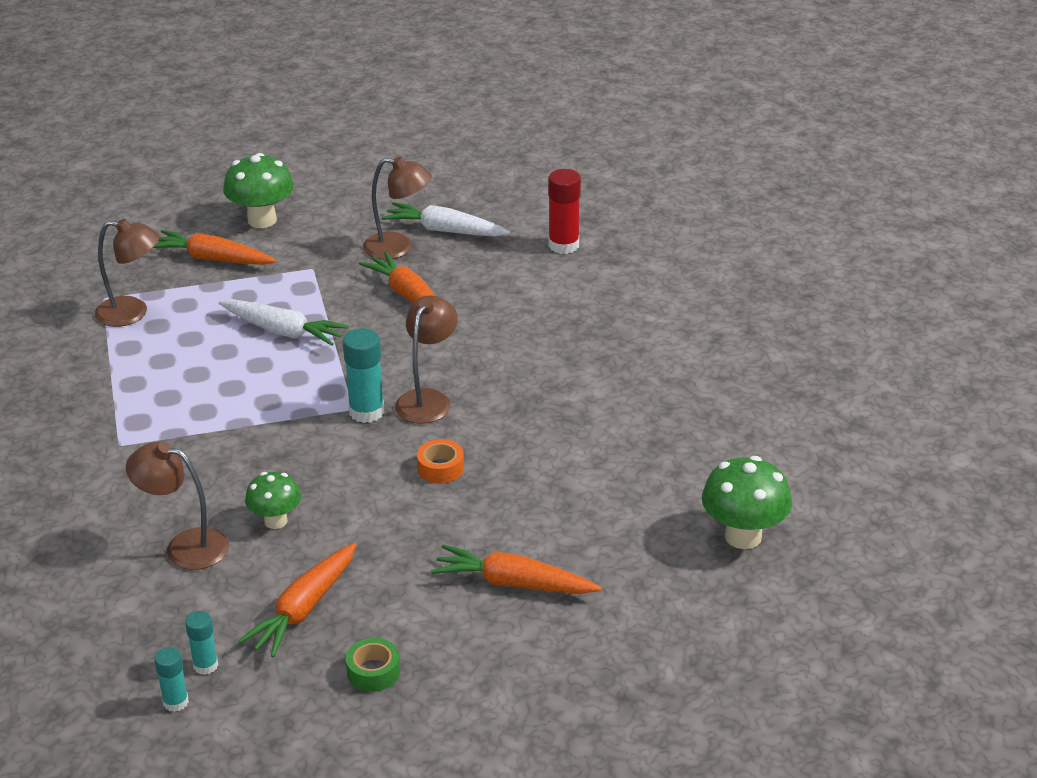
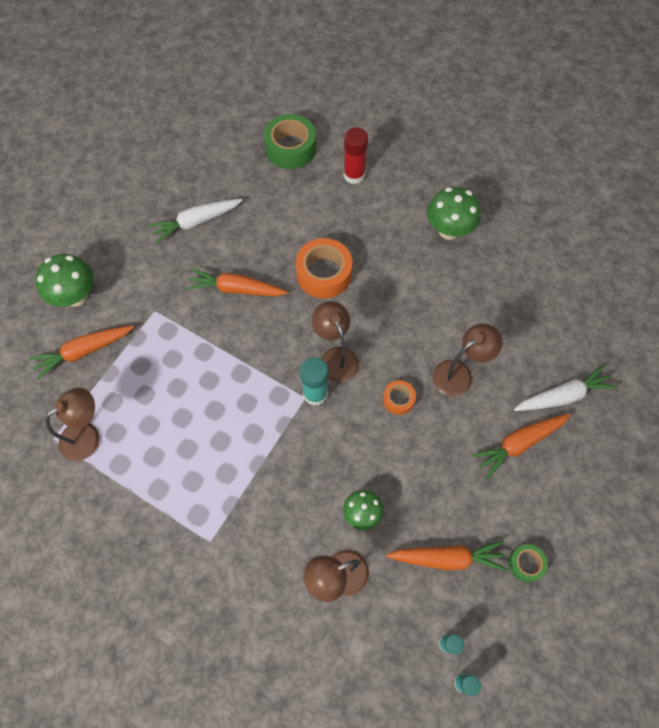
camera: 45 degrees left, 30 degrees up
(283, 331) = (197, 373): white carrot -> white carrot (563, 396)
(304, 609) = (447, 558): orange carrot -> orange carrot turned 75 degrees counterclockwise
(398, 248) = (186, 256): brown lamp -> brown lamp (459, 373)
(512, 335) = (324, 274): none -> orange tape
(563, 245) = (274, 185): red glue stick -> red glue stick (354, 175)
(624, 228) = (290, 148): none -> green tape
(743, 536) = (577, 319): green mushroom -> green mushroom (449, 230)

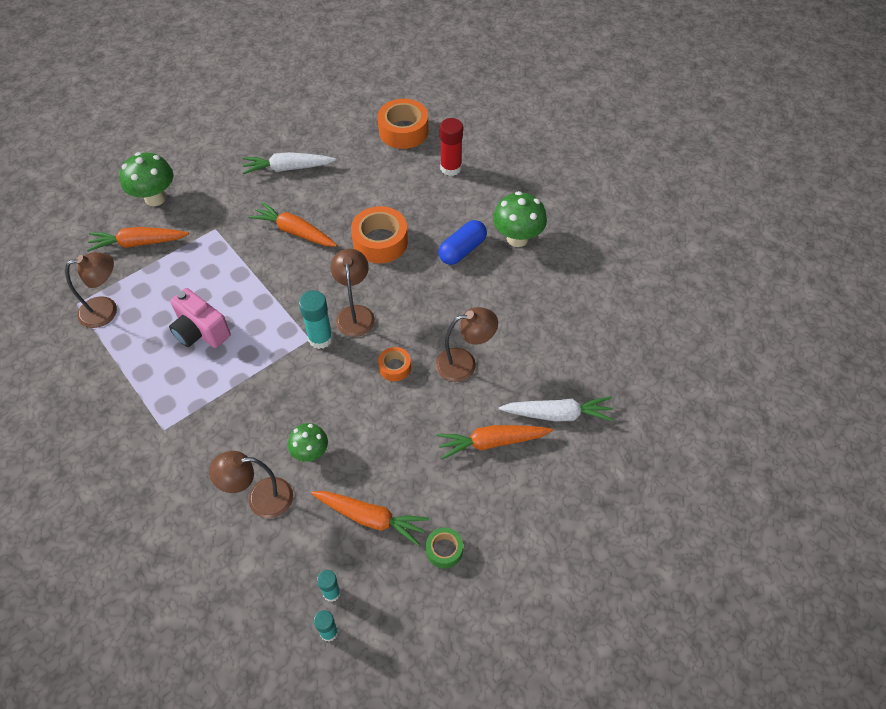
camera: 20 degrees right, 10 degrees down
(195, 426) = (200, 331): none -> pink camera
(290, 148) = (403, 131): green tape -> orange tape
(404, 258) = (462, 250): none -> blue capsule

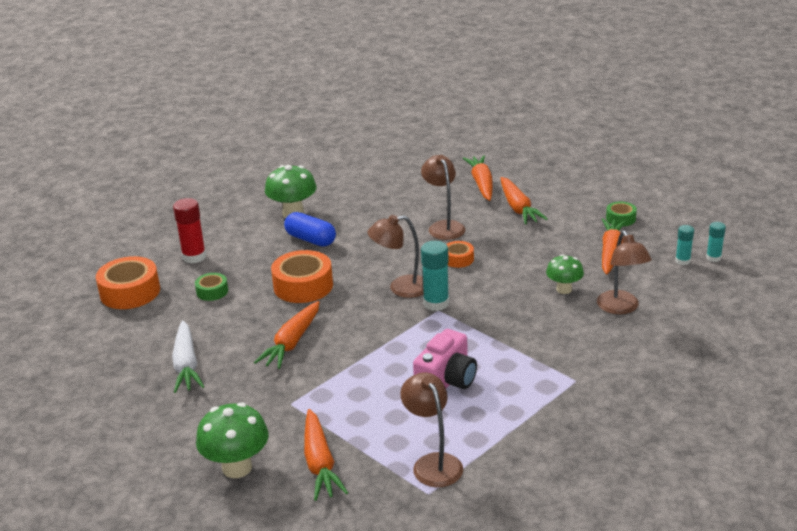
camera: 95 degrees left, 25 degrees down
(389, 181) = (212, 291): none -> green tape
(557, 414) = (481, 184): white carrot -> orange carrot

